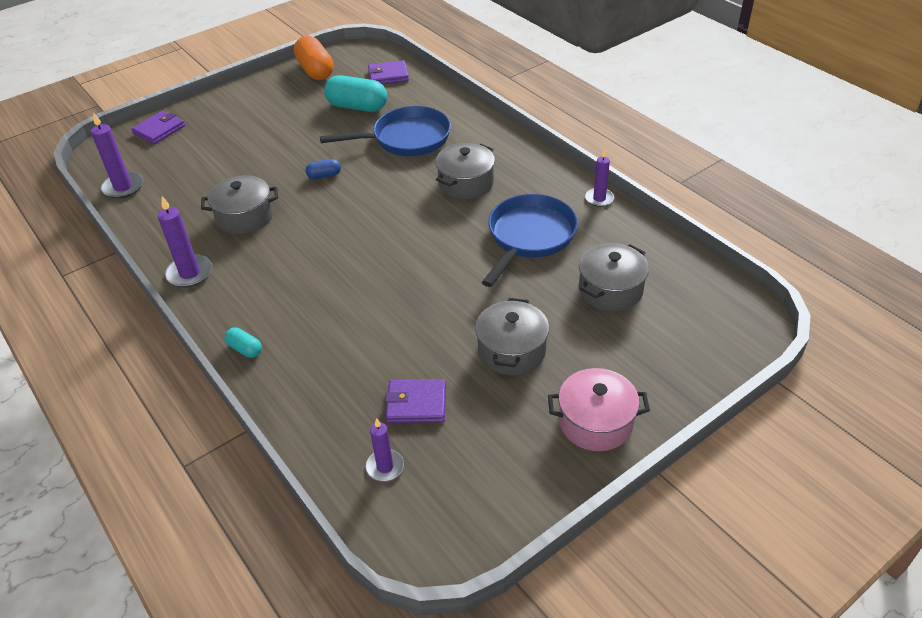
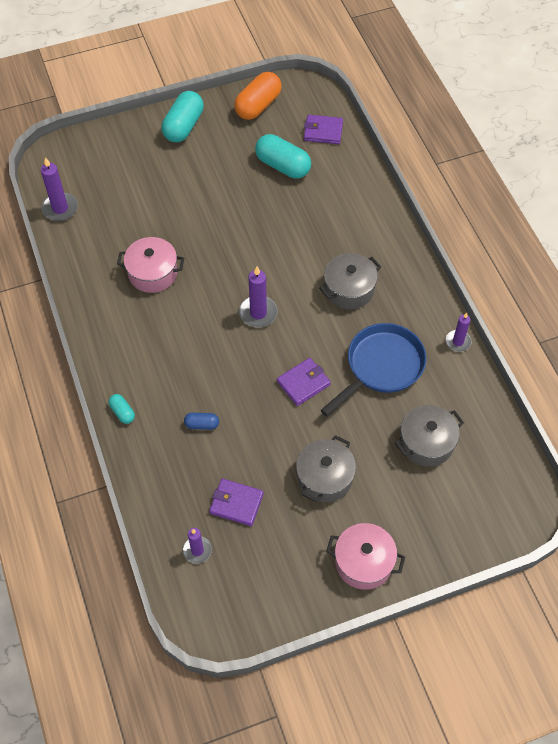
camera: 15 degrees right, 15 degrees up
(159, 130) = (102, 146): purple wallet -> purple wallet (303, 383)
(190, 273) = (96, 322): purple candle -> purple candle (258, 313)
(243, 99) = (183, 126): none -> turquoise capsule
(245, 217) = (153, 273): grey pot -> pink pot
(315, 70) = (258, 105): orange capsule -> orange capsule turned 45 degrees clockwise
(324, 175) = (230, 244): blue capsule -> blue capsule (202, 424)
(406, 139) = (314, 220): blue pan -> none

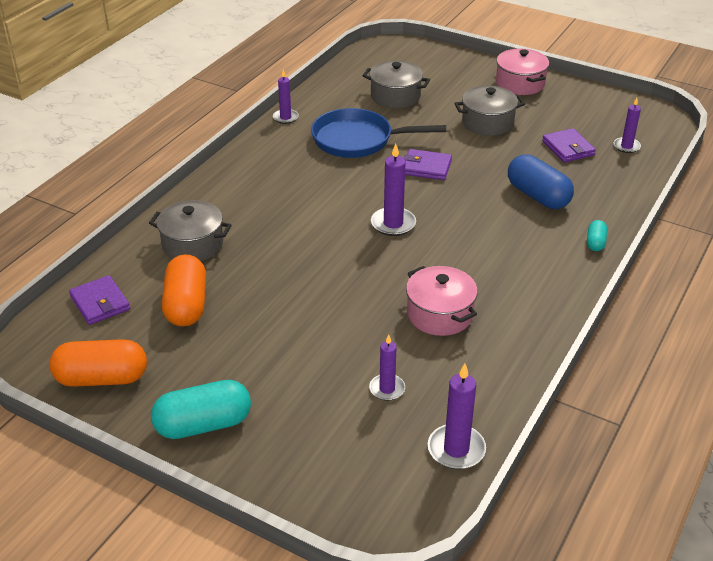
camera: 130 degrees left, 20 degrees down
(126, 209) = (387, 389): none -> purple candle
(202, 424) = (538, 196): blue capsule -> blue capsule, size x2.04
(283, 166) = (186, 305): turquoise capsule -> orange capsule
(349, 289) = (300, 188): grey pot -> grey pot (193, 244)

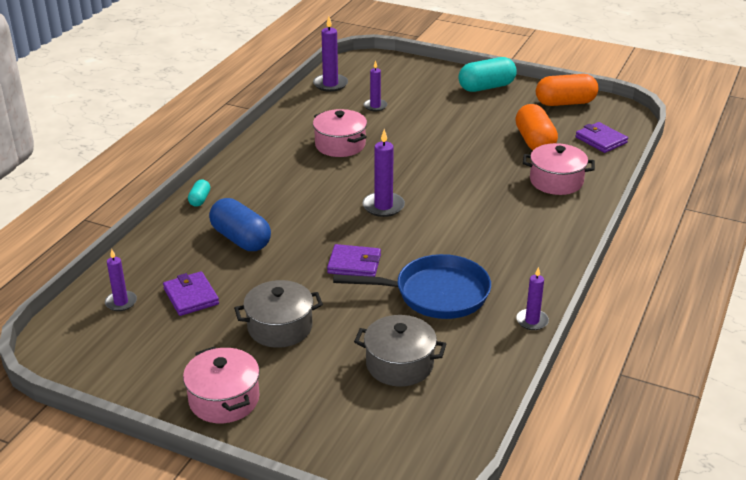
camera: 175 degrees right, 5 degrees down
(193, 244) = (556, 181): grey pot -> pink pot

